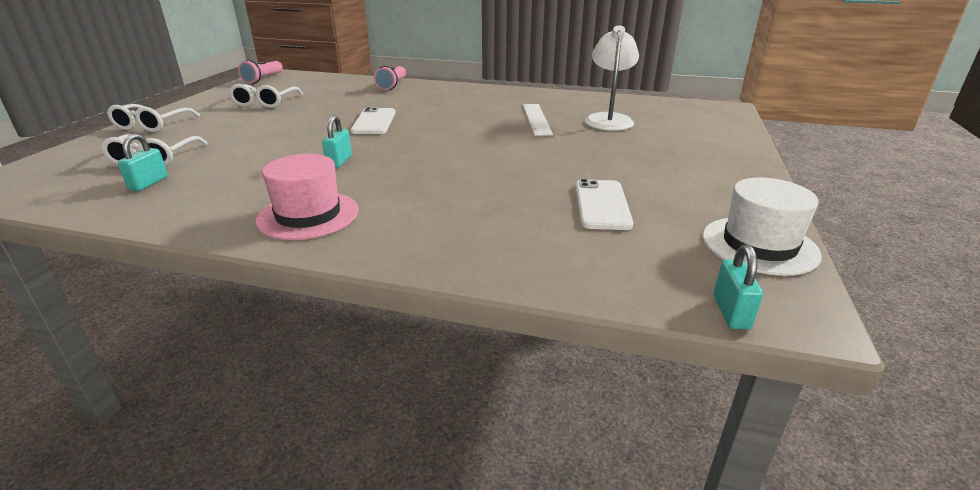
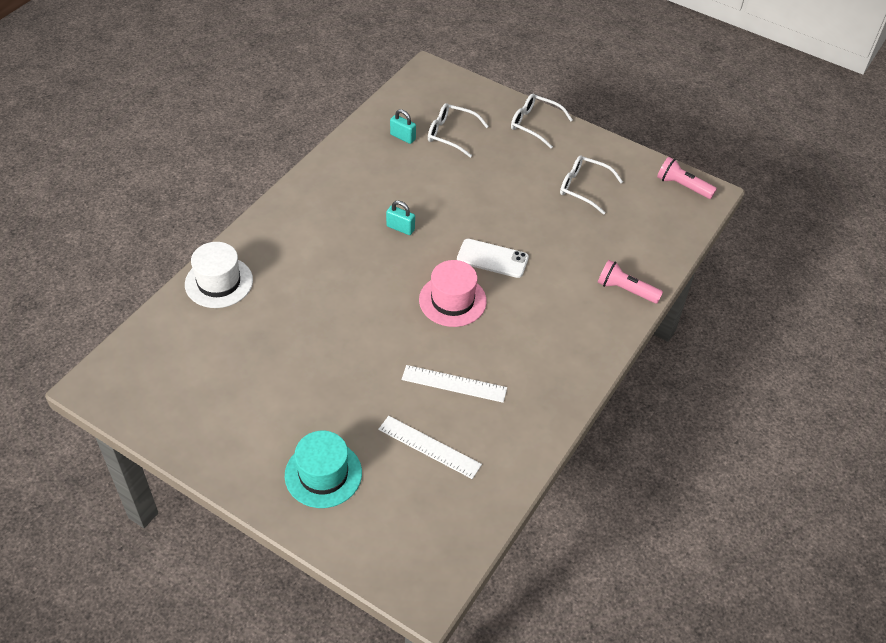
camera: 105 degrees right, 20 degrees up
(308, 215) = (315, 207): pink hat -> pink hat (452, 300)
(602, 205) = (250, 356): white phone -> none
(608, 119) = (429, 447): white lamp -> white ruler
(689, 147) = (323, 474): none -> turquoise hat
(731, 312) = (111, 359): turquoise padlock -> none
(759, 245) = (154, 414): white hat -> white hat (219, 282)

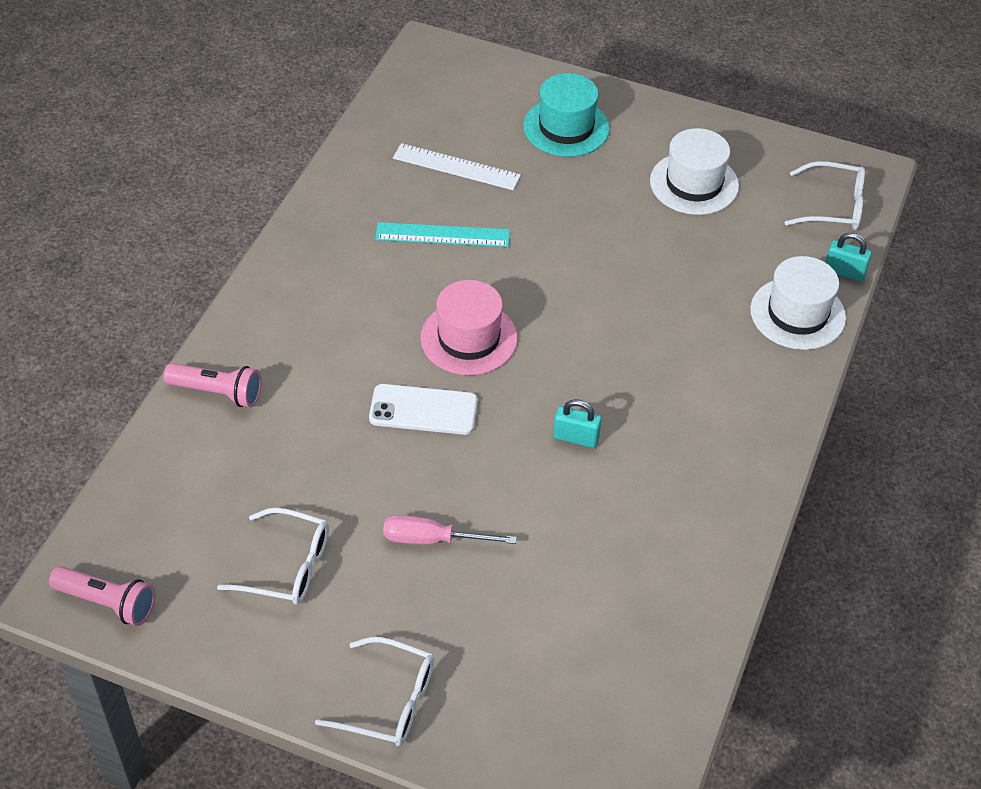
camera: 170 degrees right, 0 degrees up
(239, 399) = (694, 183): none -> white hat
(402, 137) = (629, 621): turquoise padlock -> turquoise padlock (844, 272)
(451, 134) = (543, 645): white glasses -> white glasses (833, 206)
(454, 384) = (442, 235): white ruler -> turquoise ruler
(500, 188) = (432, 539): none -> pink screwdriver

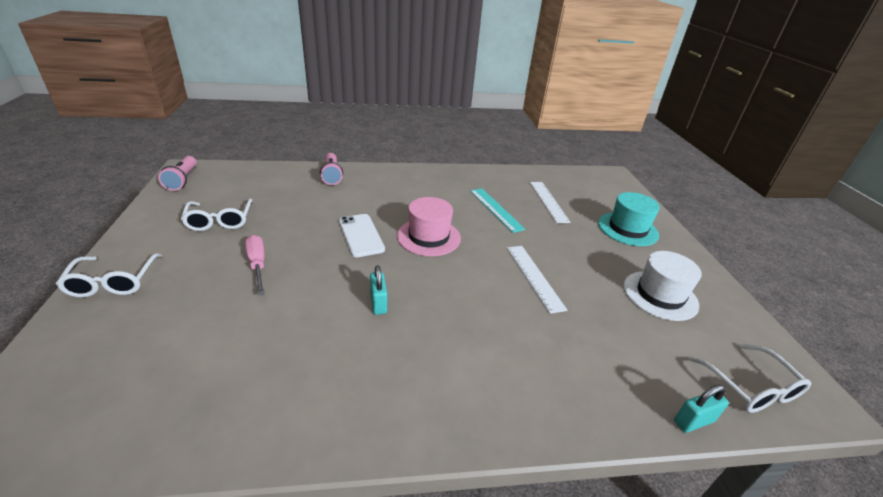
camera: 60 degrees right, 15 degrees down
(607, 273) = (534, 277): none -> white ruler
(797, 314) = (610, 400): white hat -> none
(844, 272) = (693, 421): turquoise padlock -> turquoise padlock turned 75 degrees clockwise

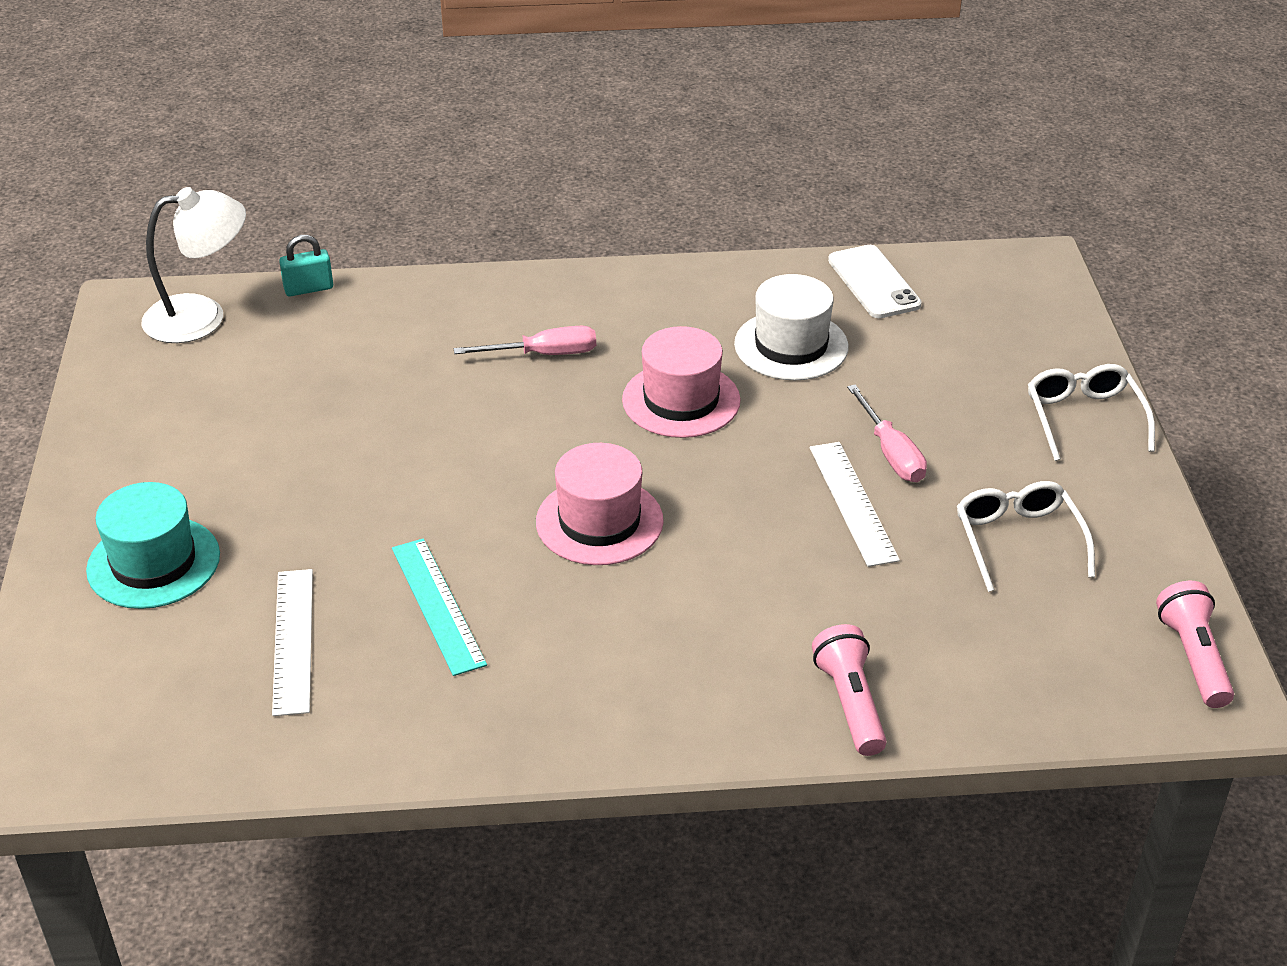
camera: 175 degrees left, 5 degrees up
(361, 235) = (733, 519): white phone -> white phone (873, 282)
(378, 303) = (681, 400): turquoise padlock -> pink hat
(475, 343) = (544, 354): none -> pink screwdriver
(534, 277) = (419, 448): white ruler -> white ruler (852, 502)
(660, 295) = (215, 424): white hat -> white hat (791, 345)
(751, 387) = (201, 316): white glasses -> white lamp

